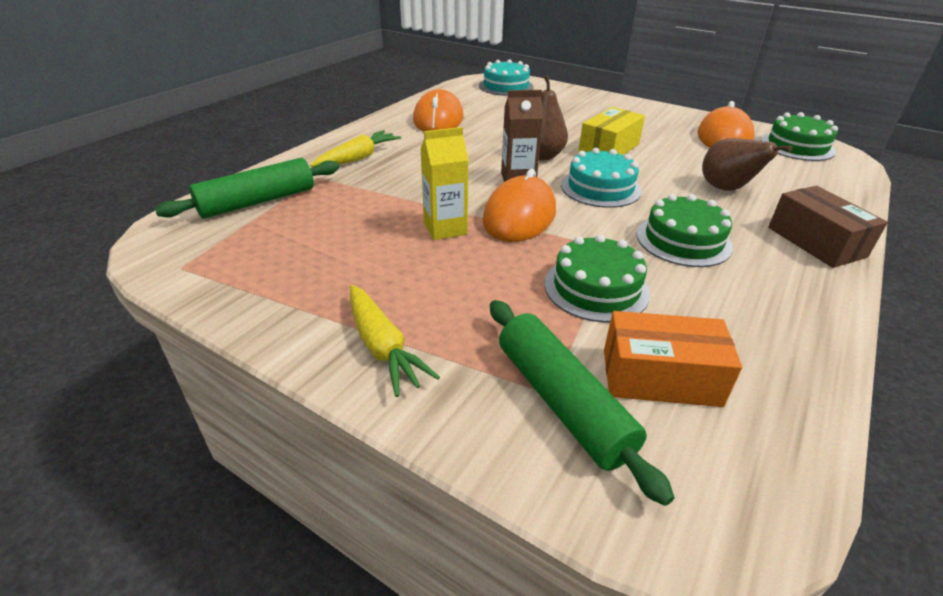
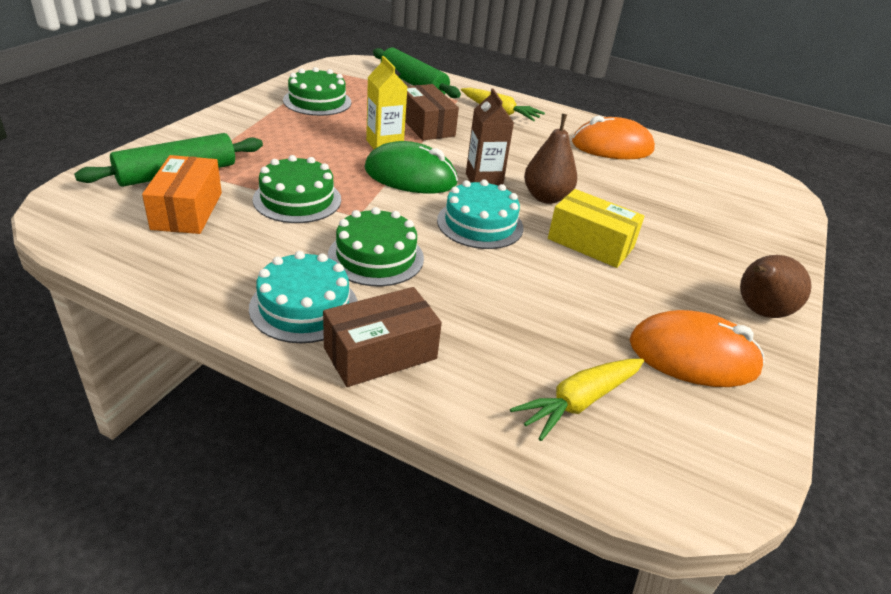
camera: 80 degrees right, 0 degrees up
(383, 347) = (243, 124): yellow carrot -> yellow carrot (579, 402)
(392, 200) = (426, 125): none -> brown box
(506, 86) = (756, 191): turquoise cake -> turquoise cake (304, 306)
(519, 216) = (410, 176): orange mouse -> green mouse
(726, 189) = (506, 314): brown pear -> brown pear (758, 311)
(797, 146) = (707, 440): green cake -> green cake (317, 101)

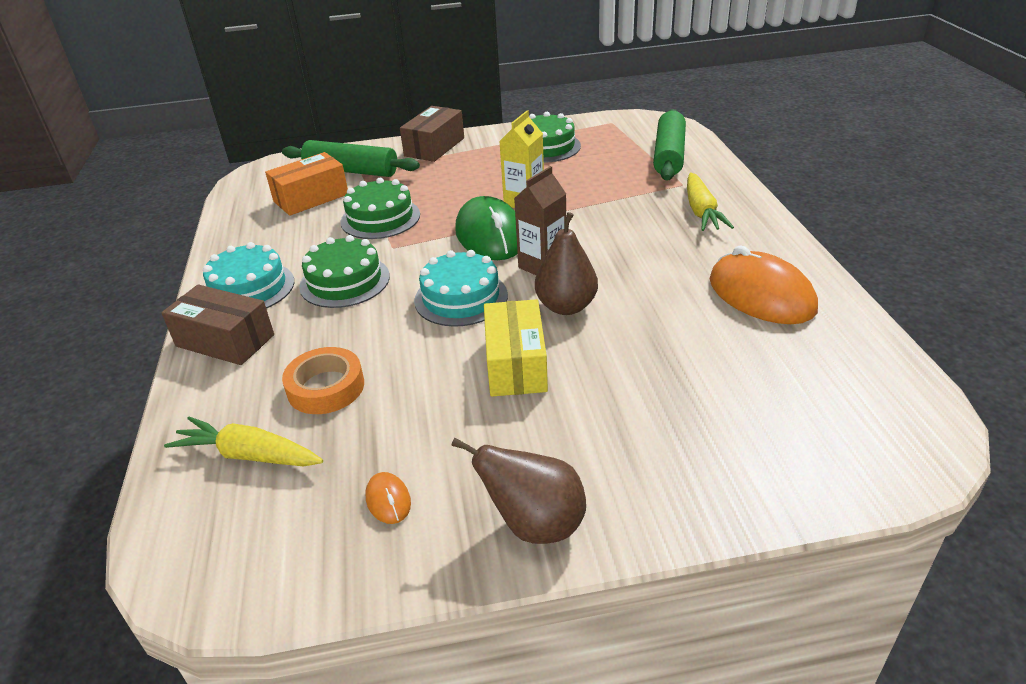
camera: 60 degrees right, 0 degrees up
(426, 125) = (595, 198): brown box -> brown box (434, 147)
(526, 328) = (326, 387): none -> orange tape
(693, 356) = (388, 500): orange mouse -> orange mouse, size x0.43

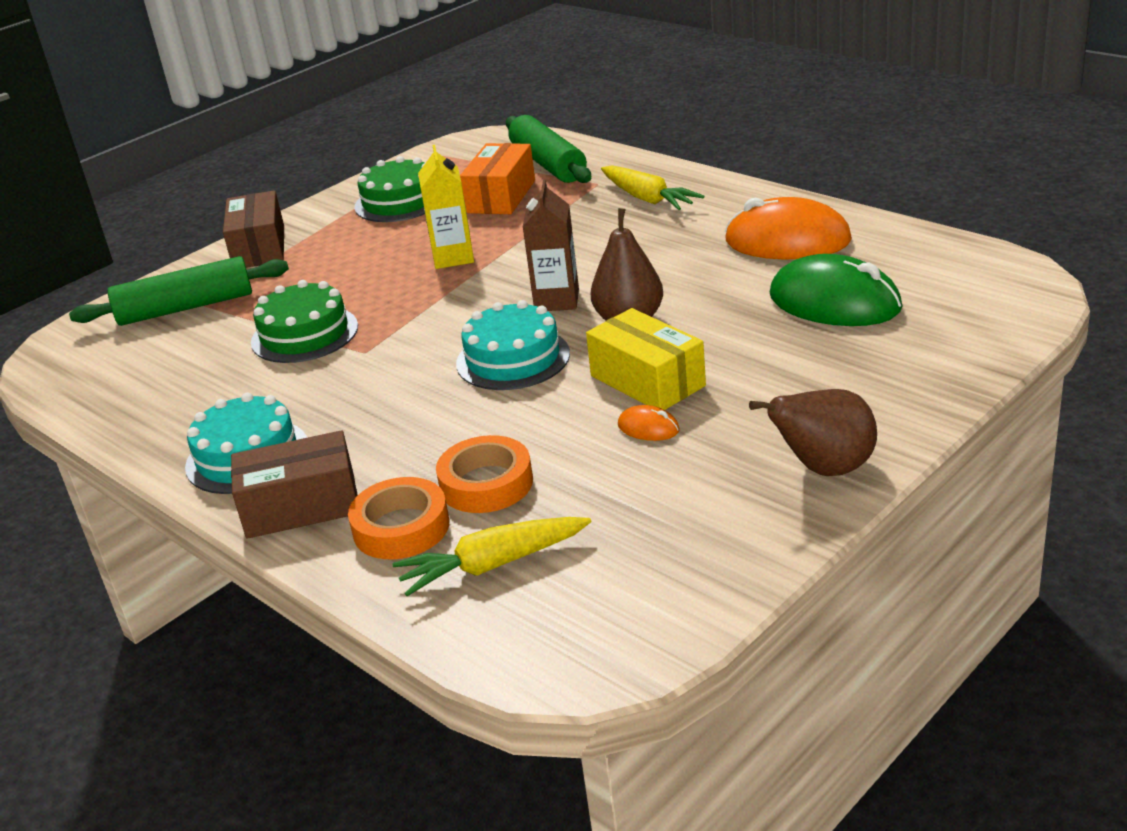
camera: 35 degrees left, 5 degrees down
(246, 390) = (401, 527): none -> orange tape
(311, 198) = (176, 351): orange box -> orange box (501, 196)
(344, 281) = (358, 401): green cake -> none
(388, 500) = (681, 520): orange mouse -> orange mouse (648, 428)
(490, 235) = (461, 299): green mouse -> green mouse (834, 302)

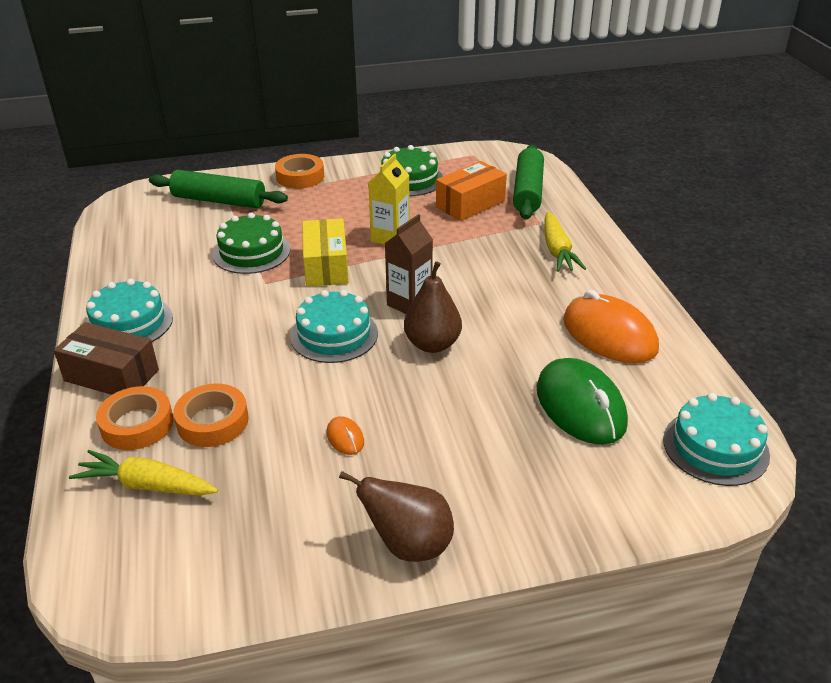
camera: 30 degrees right, 5 degrees up
(259, 248) = (300, 176): brown box -> orange tape
(647, 381) = (388, 400): yellow box -> yellow box (326, 266)
(983, 277) = (715, 447): none -> turquoise cake

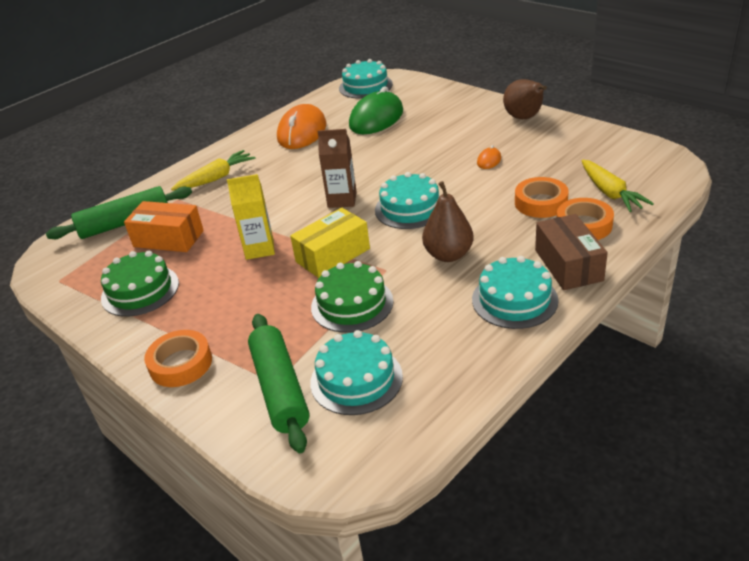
camera: 120 degrees left, 0 degrees up
(179, 227) = (356, 379): none -> turquoise cake
(432, 344) = (376, 173): brown pear -> brown pear (448, 255)

